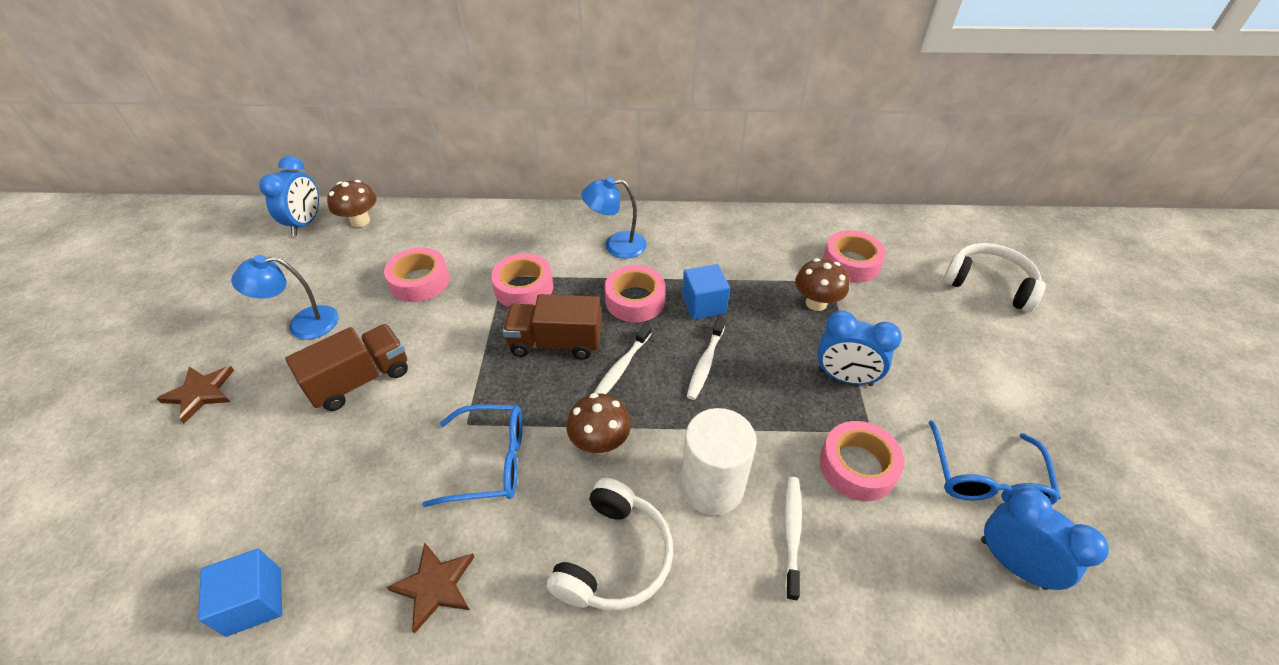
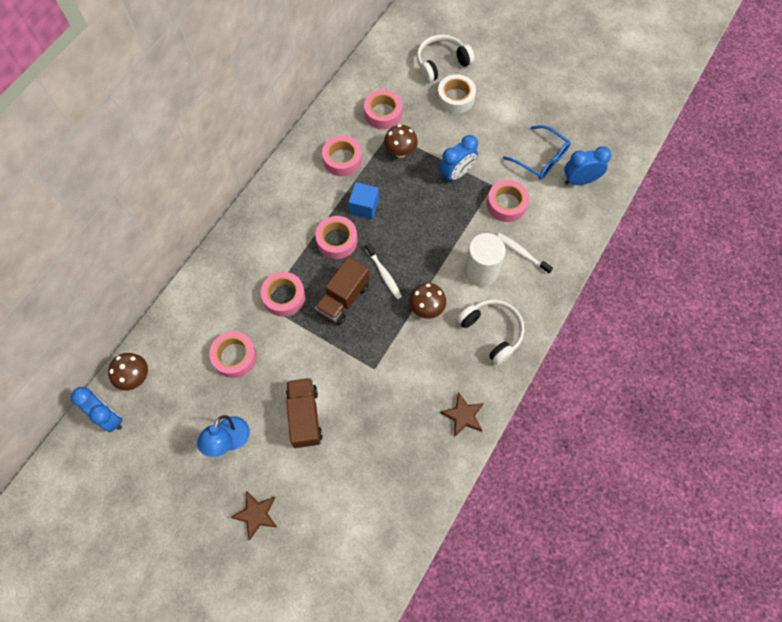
camera: 60 degrees left, 20 degrees up
(254, 601) = (425, 501): blue cube -> none
(490, 462) = (407, 366): blue glasses -> none
(616, 245) = (280, 226): blue lamp -> none
(705, 363) = (407, 231): white toothbrush -> none
(750, 256) = (342, 159): none -> pink tape
(958, 322) = (456, 98): none -> white tape

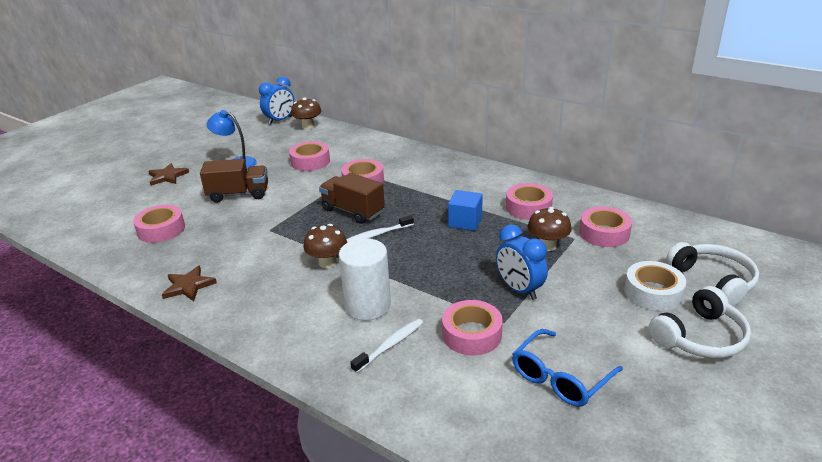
camera: 95 degrees right, 35 degrees down
(337, 240) = (422, 206): pink tape -> pink tape (161, 229)
(492, 332) = (281, 312): white headphones -> white headphones (699, 337)
(580, 180) = (523, 425): blue clock -> none

